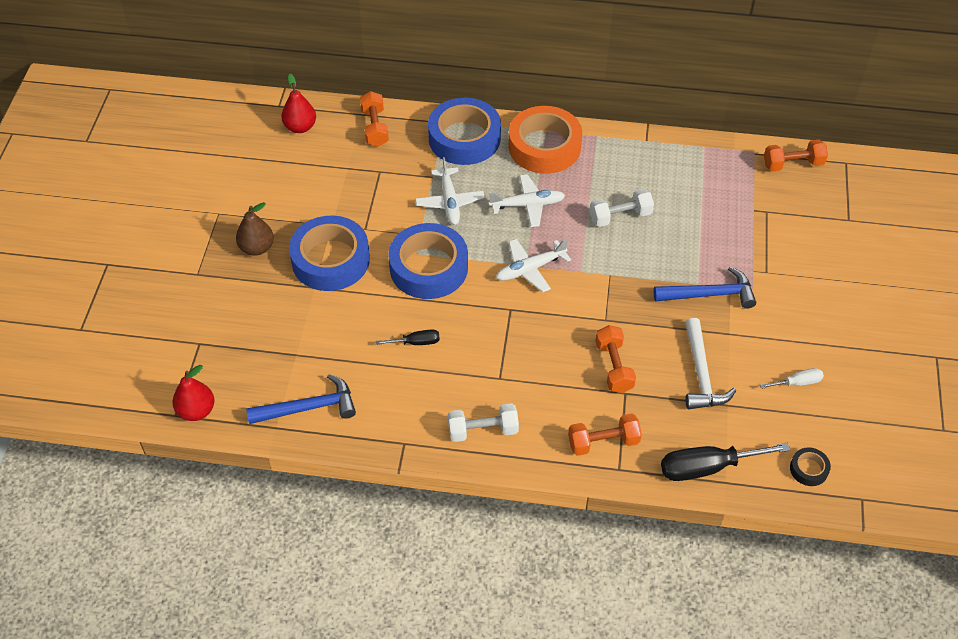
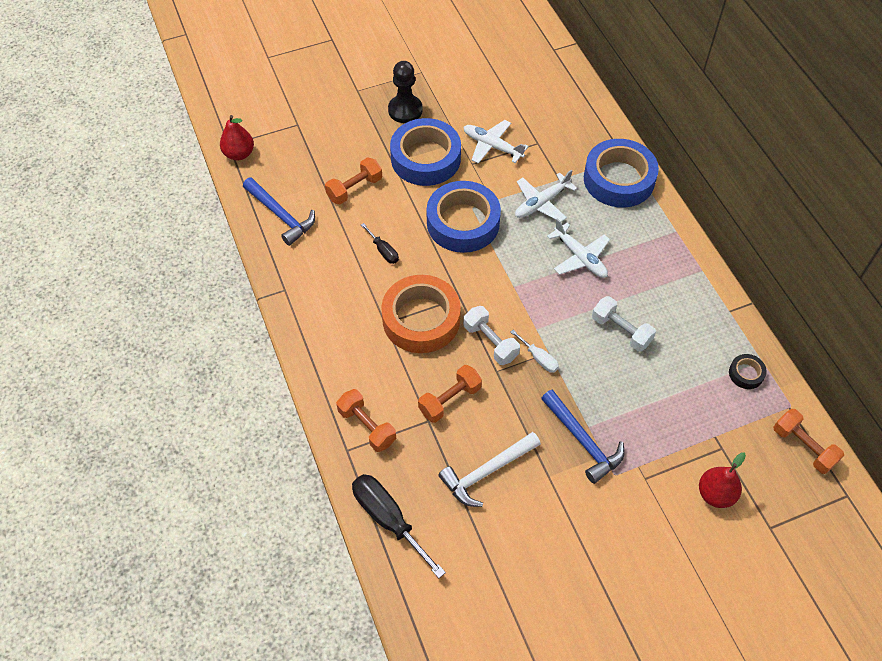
camera: 60 degrees right, 5 degrees up
(257, 248) = (405, 110): brown pear -> black pawn
(300, 127) = (543, 73): red pear -> red pear (715, 494)
(375, 128) = (581, 117): orange dumbbell -> orange dumbbell (354, 189)
(483, 430) = (327, 335): white dumbbell -> white dumbbell (490, 342)
(530, 269) = (512, 292): white plane -> white plane (492, 146)
(544, 146) = (656, 238): orange tape -> orange tape (421, 319)
(797, 383) = (530, 559): white screwdriver -> white screwdriver (539, 358)
(808, 469) = (437, 607): black tape -> black tape (746, 374)

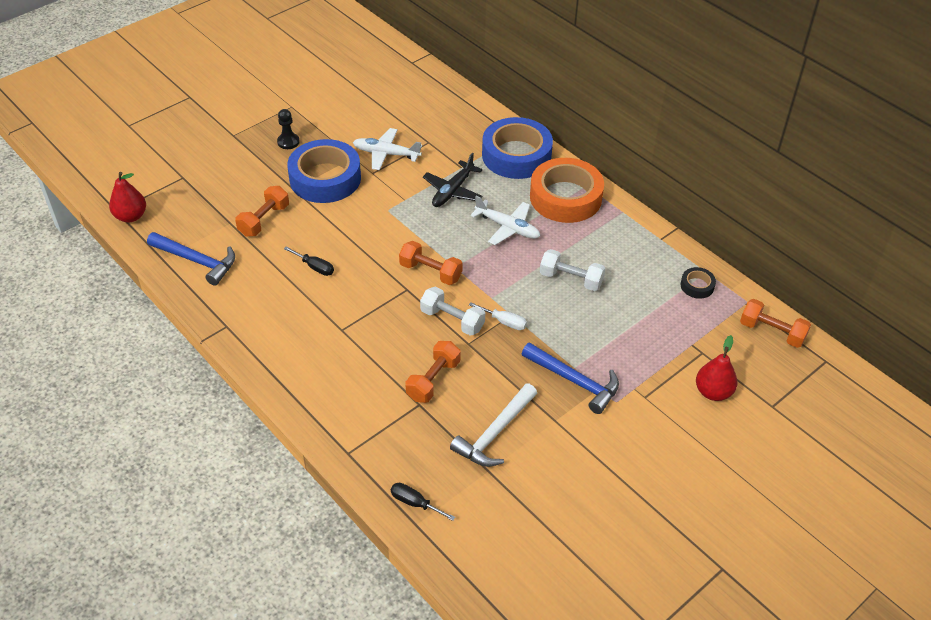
camera: 20 degrees left, 10 degrees down
(367, 426) = (360, 426): orange dumbbell -> orange dumbbell (430, 272)
(388, 519) = (415, 503): black screwdriver -> black screwdriver, size x0.52
(405, 110) = (288, 142): black pawn -> black pawn, size x0.63
(421, 319) = (376, 317): orange tape -> orange tape (565, 197)
(463, 223) = (384, 224): blue tape -> none
(542, 203) = (453, 190): white plane -> black plane

